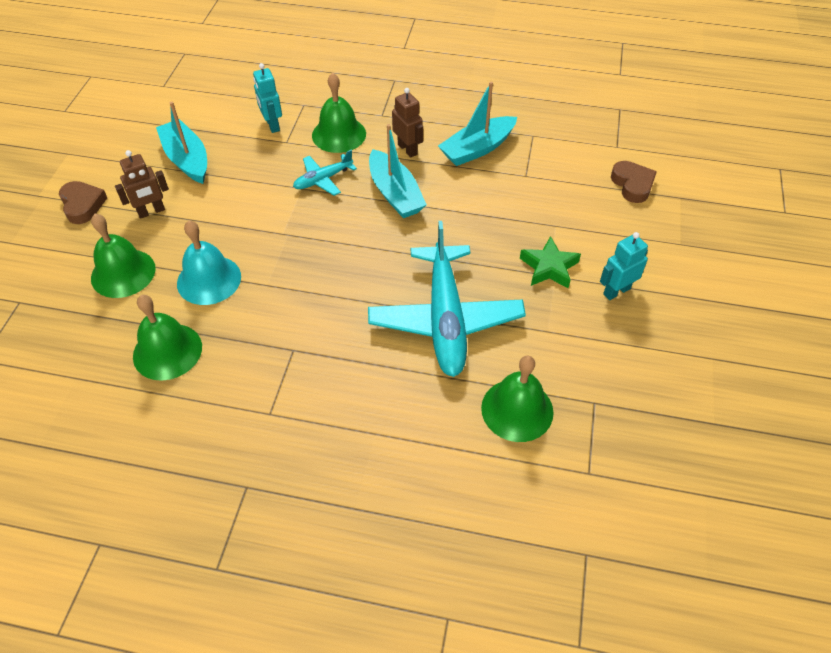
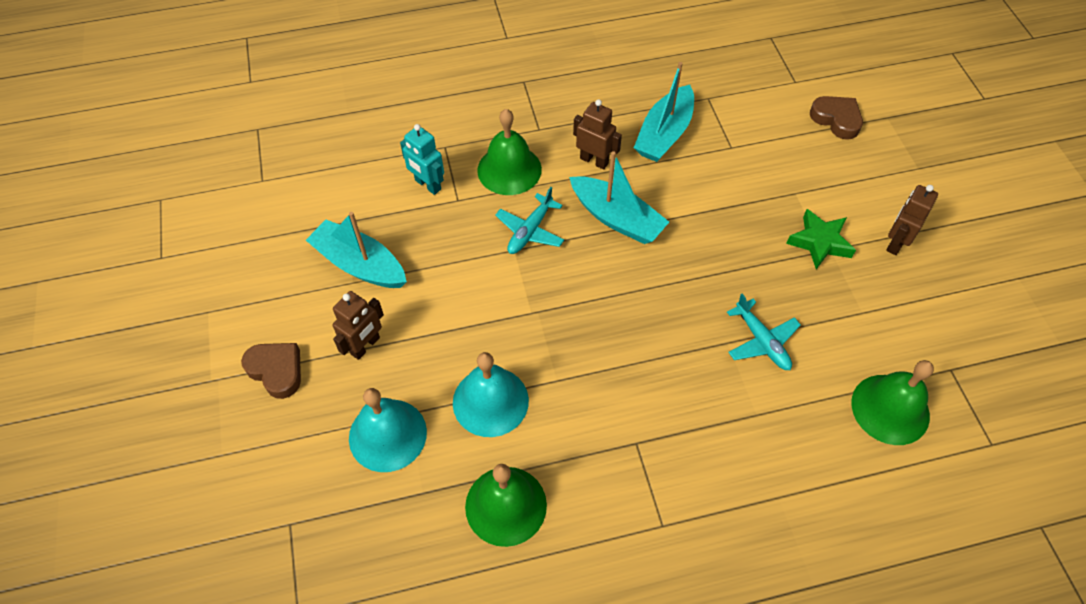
camera: 25 degrees left, 5 degrees up
(123, 273) = (387, 435): green bell -> turquoise bell
(445, 319) = (762, 341): turquoise plane -> turquoise plane, size x0.48
(616, 291) = (895, 243): turquoise robot -> brown robot

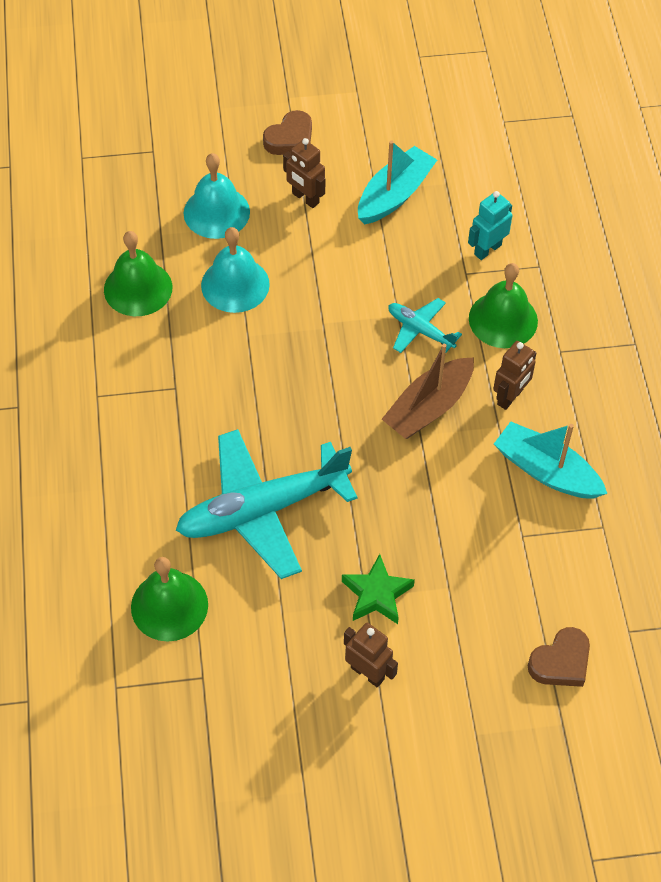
camera: 95 degrees right, 0 degrees up
(617, 218) = (428, 407): turquoise boat -> brown boat
(762, 341) = (262, 510): turquoise plane -> turquoise plane, size x2.10

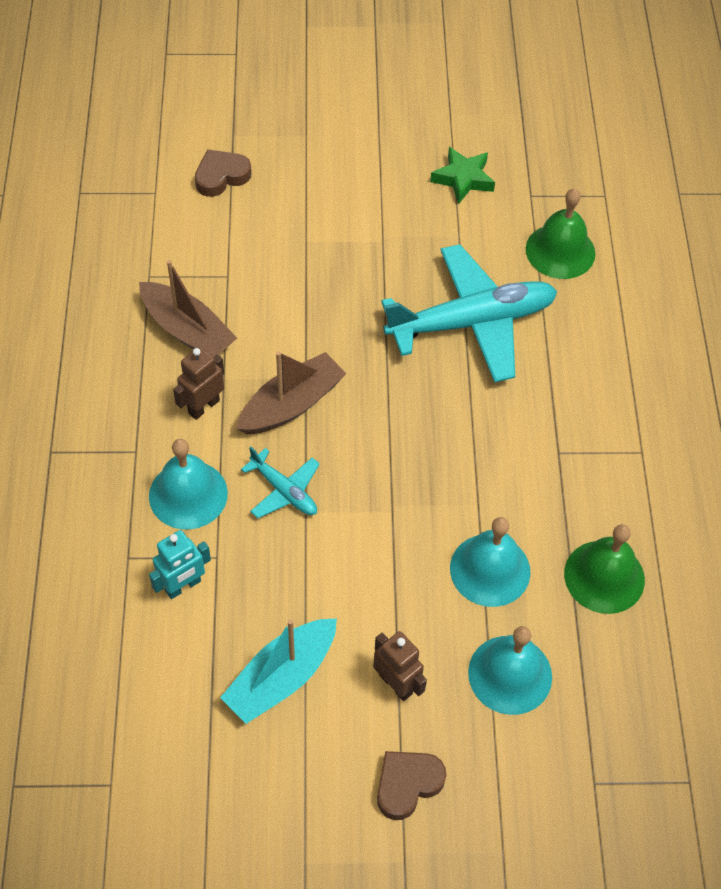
camera: 175 degrees left, 0 degrees up
(367, 673) = (389, 185): brown robot -> none
(376, 594) = (372, 242): green star -> green star (463, 179)
(503, 319) = (188, 494): green bell -> turquoise bell
(546, 471) = (187, 330): turquoise boat -> brown boat

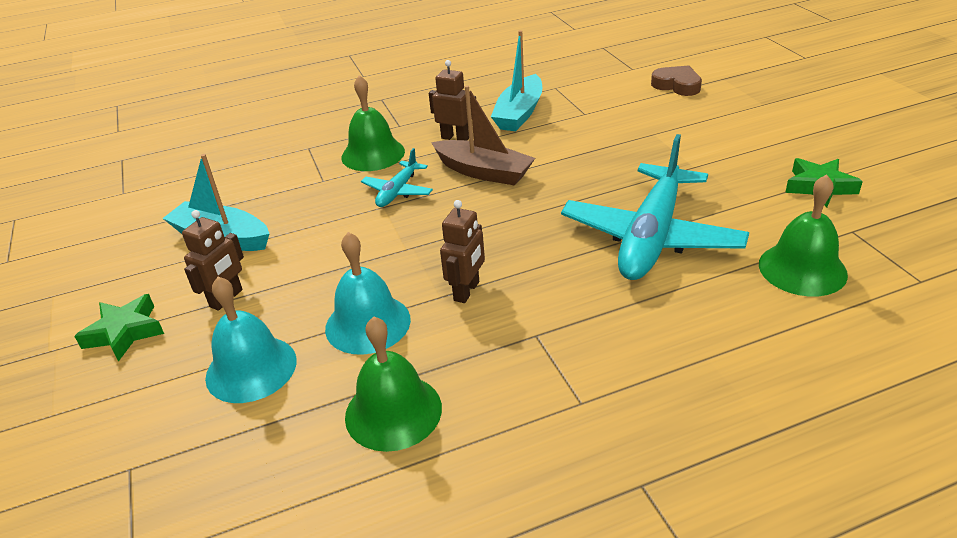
camera: 75 degrees right, 20 degrees down
(183, 586) = (292, 174): turquoise robot -> none
(187, 330) = (519, 113): brown boat -> turquoise boat
(188, 494) = (373, 154): turquoise bell -> green bell
(407, 784) = (125, 332): brown heart -> green star
(472, 322) = (651, 237): turquoise plane -> turquoise plane turned 60 degrees clockwise
(480, 481) = (467, 291): none -> brown robot

